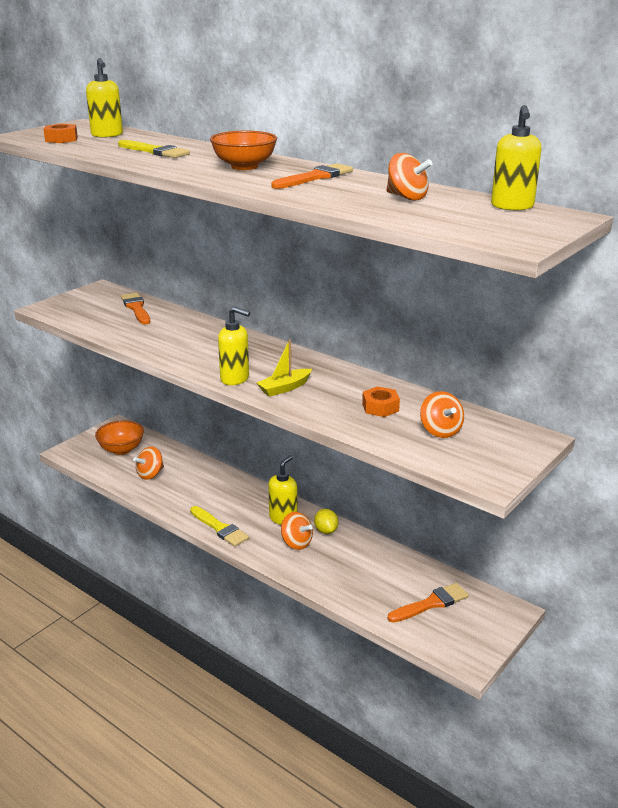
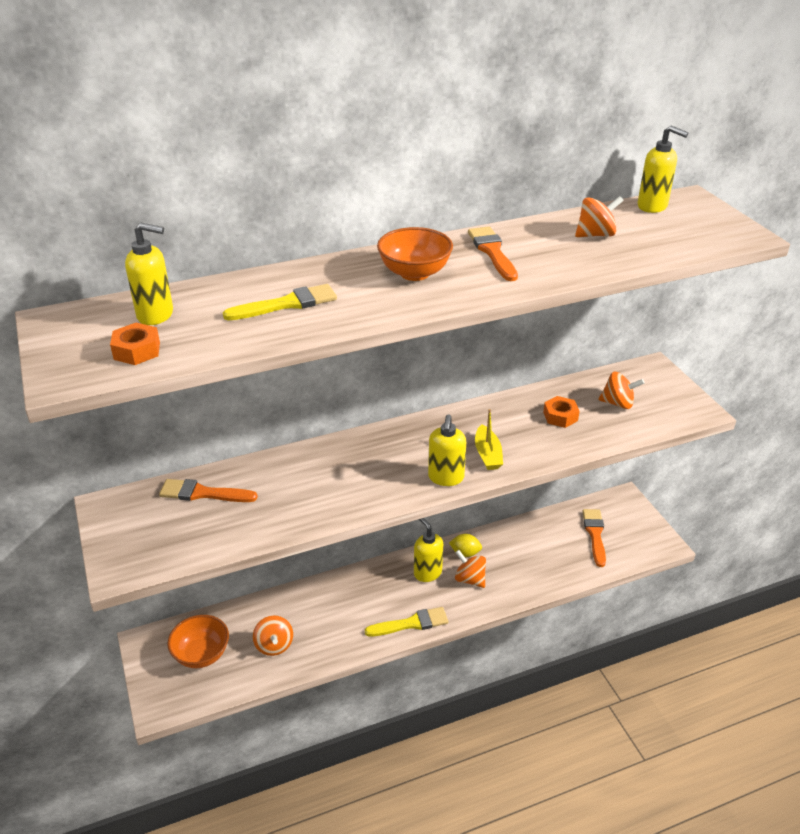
camera: 60 degrees left, 10 degrees up
(235, 379) = (446, 478): yellow soap dispenser -> yellow soap dispenser turned 135 degrees clockwise
(296, 543) = (470, 579): orange spinning top -> orange spinning top turned 120 degrees counterclockwise

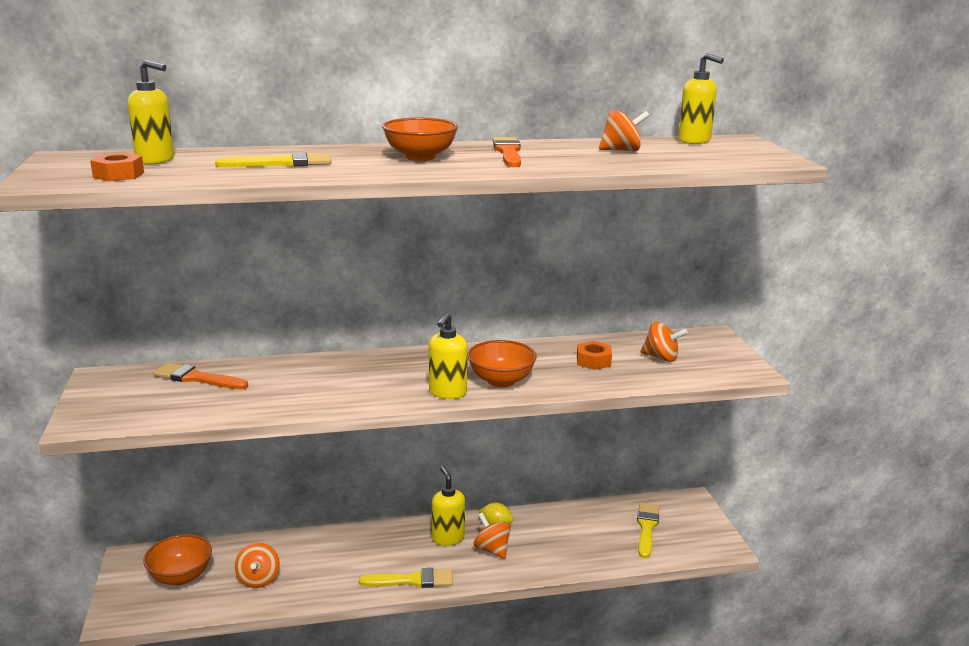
camera: 10 degrees right, 15 degrees down
(487, 454) = (501, 381): yellow boat -> orange bowl
(595, 534) = (647, 528): orange brush -> yellow brush

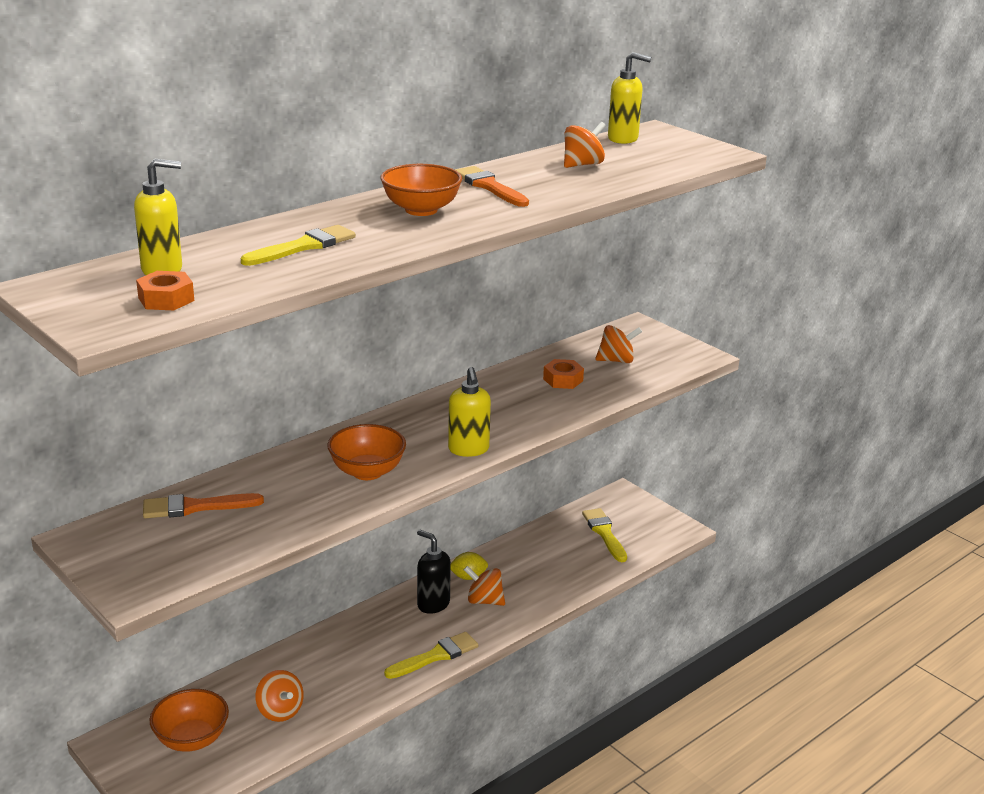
camera: 30 degrees left, 5 degrees up
(448, 538) = (433, 604): yellow soap dispenser -> black soap dispenser
(501, 381) = (503, 423): orange bowl -> orange bowl (367, 472)

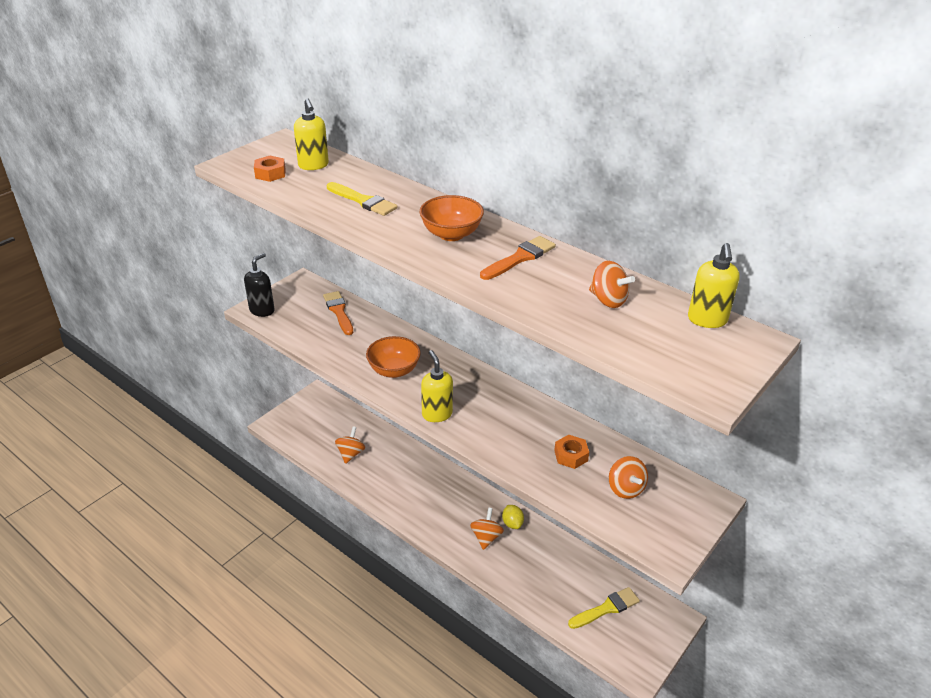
camera: 80 degrees right, 10 degrees up
(192, 739) = (322, 423): orange bowl -> none
(280, 711) = (350, 454): orange spinning top -> orange spinning top turned 150 degrees clockwise
(433, 604) = (473, 508): black soap dispenser -> black soap dispenser (262, 310)
(435, 656) = (417, 519): yellow brush -> none
(468, 449) = (437, 414): yellow soap dispenser -> yellow soap dispenser turned 90 degrees clockwise

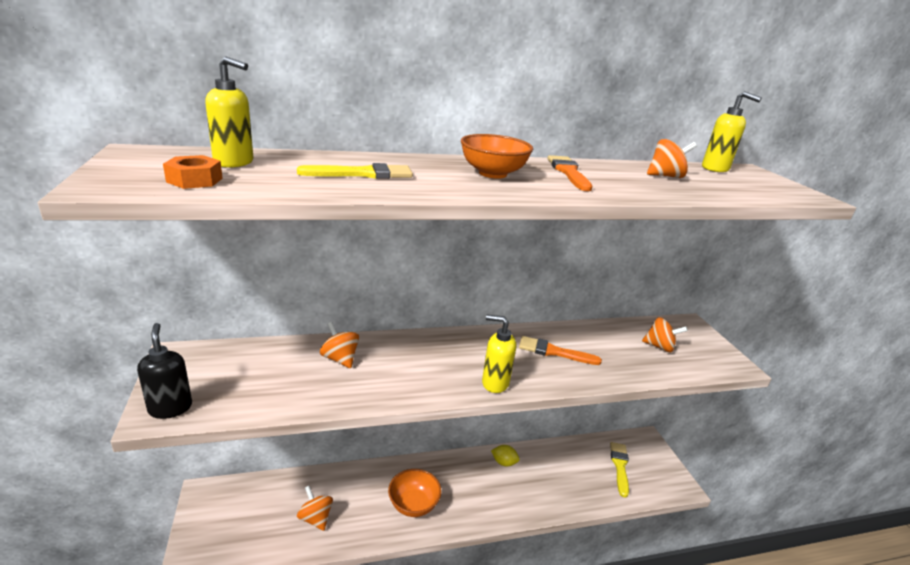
camera: 55 degrees left, 10 degrees down
(339, 311) = (268, 359): orange brush -> orange brush (554, 352)
(394, 370) = (405, 374): orange bowl -> orange bowl (413, 504)
(486, 537) = (504, 487): orange spinning top -> orange spinning top (340, 358)
(571, 456) = (607, 349): orange nut -> none

